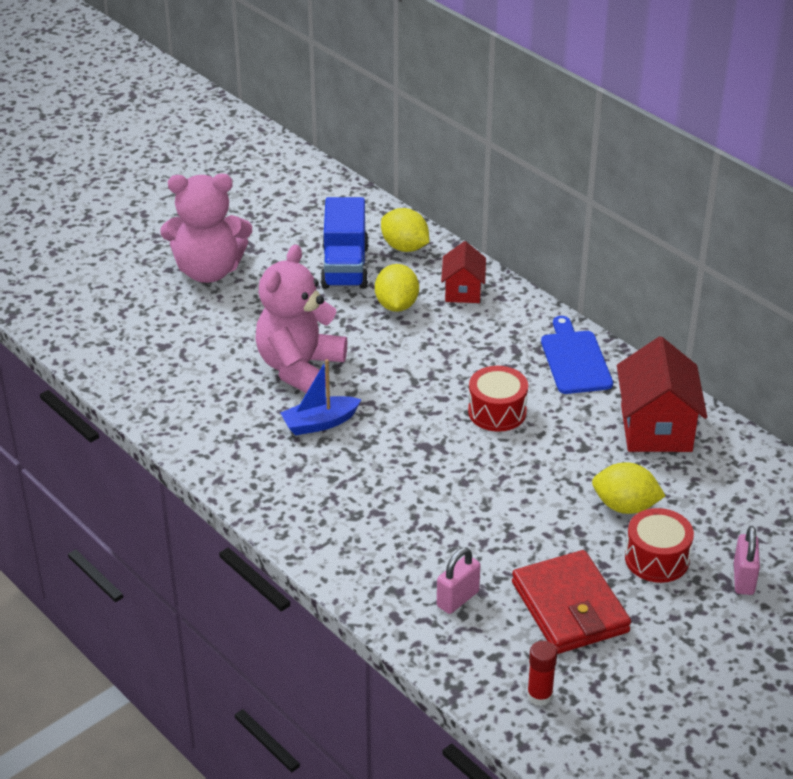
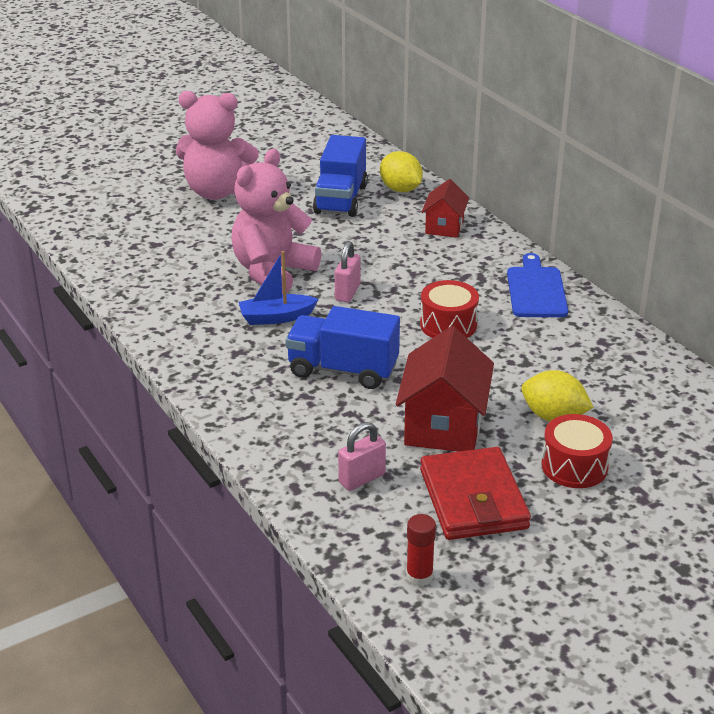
camera: 10 degrees right, 5 degrees down
(396, 305) = (379, 232): yellow lemon -> none
(405, 478) = (343, 370): none -> blue truck
(656, 428) = (602, 354): red house -> red house (443, 426)
(743, 579) = (661, 494): pink padlock -> pink padlock (347, 292)

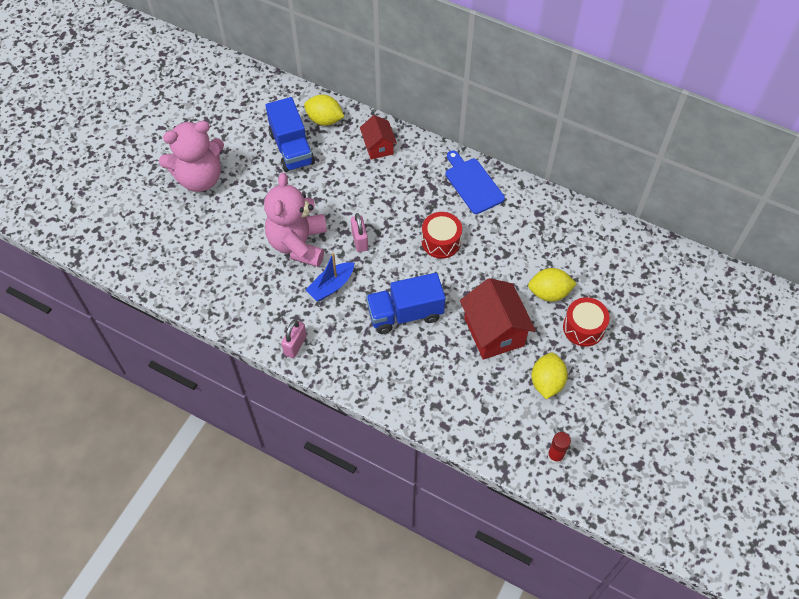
camera: 30 degrees left, 25 degrees up
(362, 479) = (477, 399): pink padlock -> pink padlock (295, 345)
(473, 499) = (546, 382): red wallet -> yellow lemon

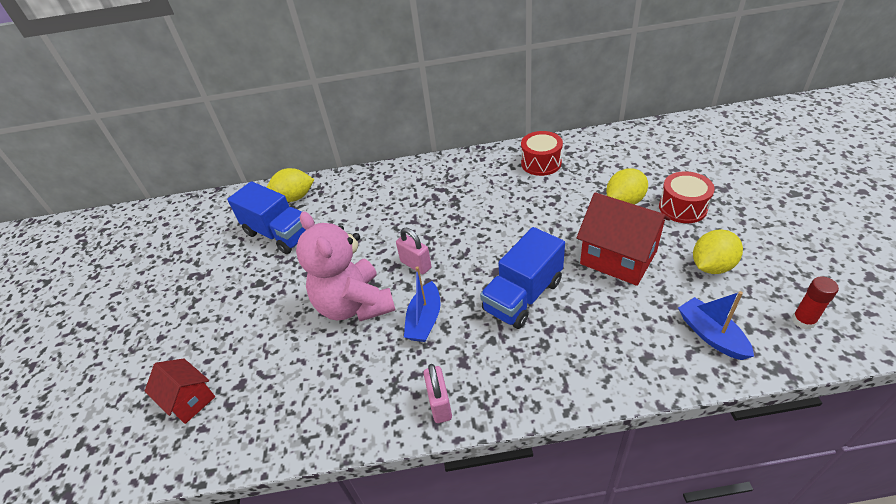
camera: 30 degrees left, 15 degrees down
(199, 178) = (192, 312): pink teddy bear -> none
(378, 147) = (364, 189): red house -> red house (189, 400)
(441, 241) = (492, 221): red drum -> red drum (541, 163)
(472, 184) = (473, 169): blue cutting board -> none
(489, 421) = (711, 335): none -> blue boat
(546, 382) = (712, 266): yellow lemon -> yellow lemon turned 75 degrees clockwise

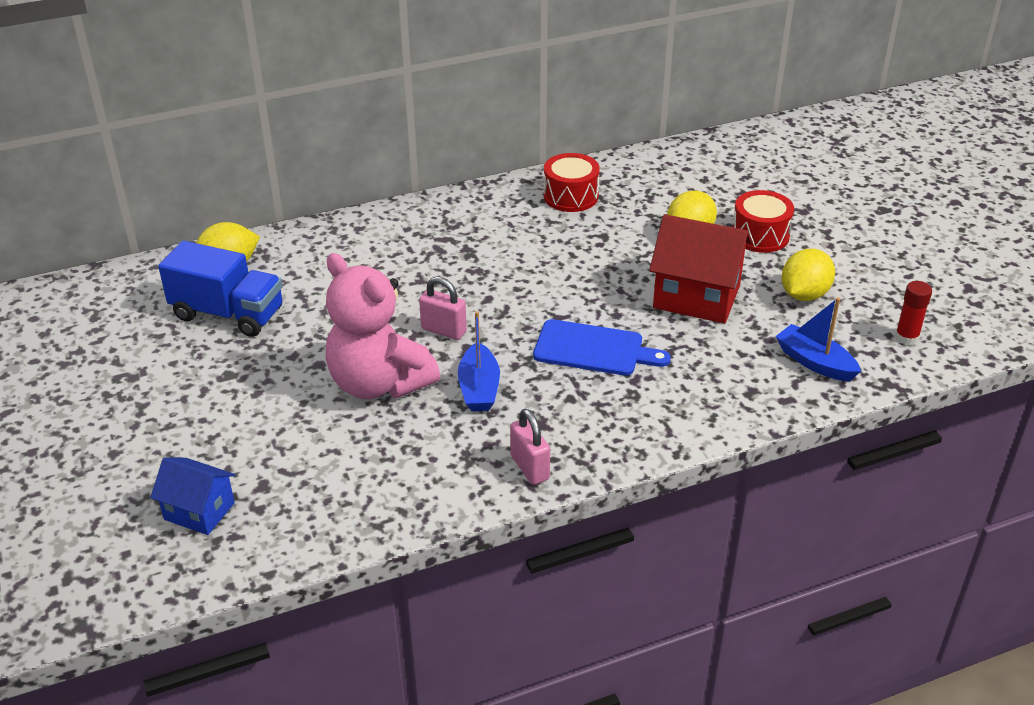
camera: 20 degrees left, 5 degrees down
(189, 400) = (199, 511): red house -> blue house
(523, 296) = (594, 349): blue truck -> blue cutting board

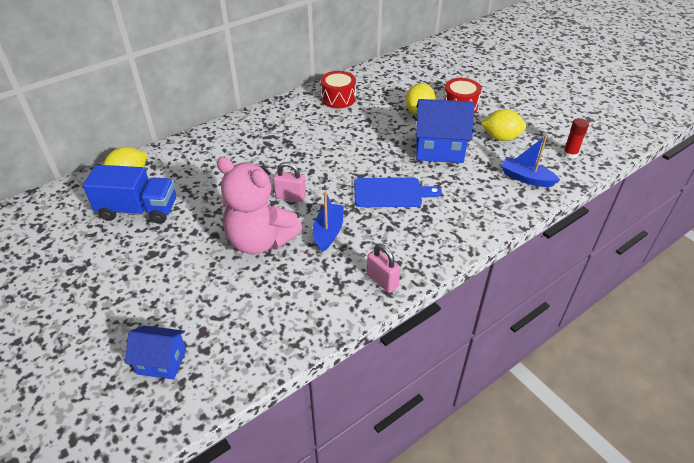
camera: 15 degrees left, 5 degrees up
(479, 388) = (328, 232): blue boat -> blue boat turned 150 degrees counterclockwise
(696, 296) = (439, 149): red house -> blue house
(804, 295) = (501, 137): yellow lemon -> yellow lemon turned 75 degrees clockwise

